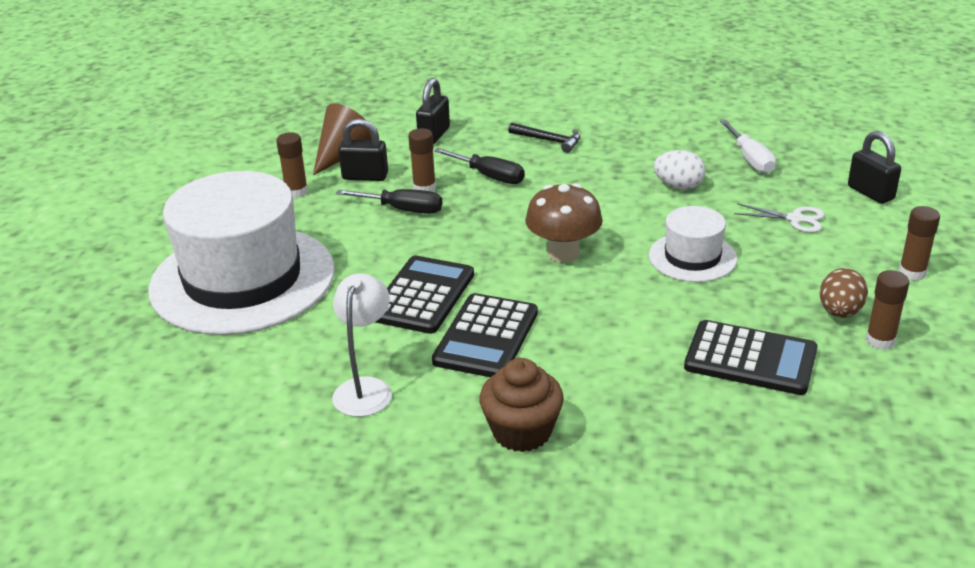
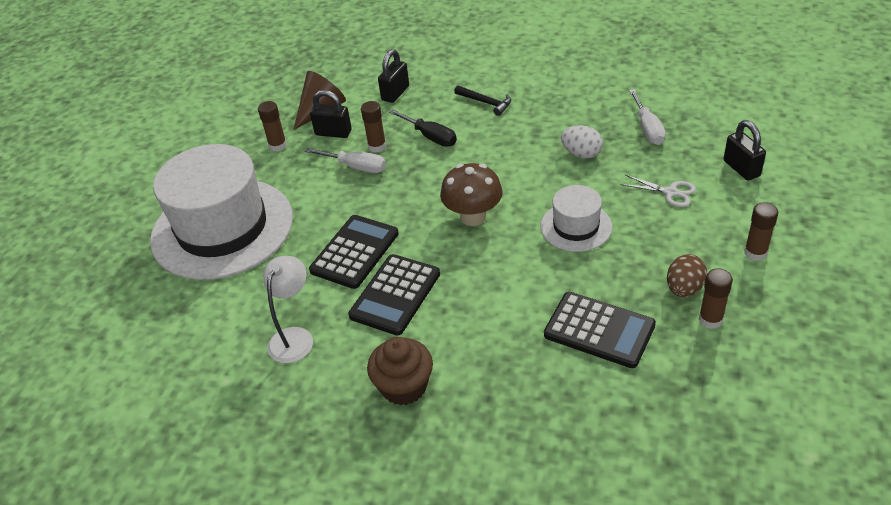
camera: 10 degrees right, 10 degrees up
(402, 209) = (356, 167): black screwdriver -> white screwdriver

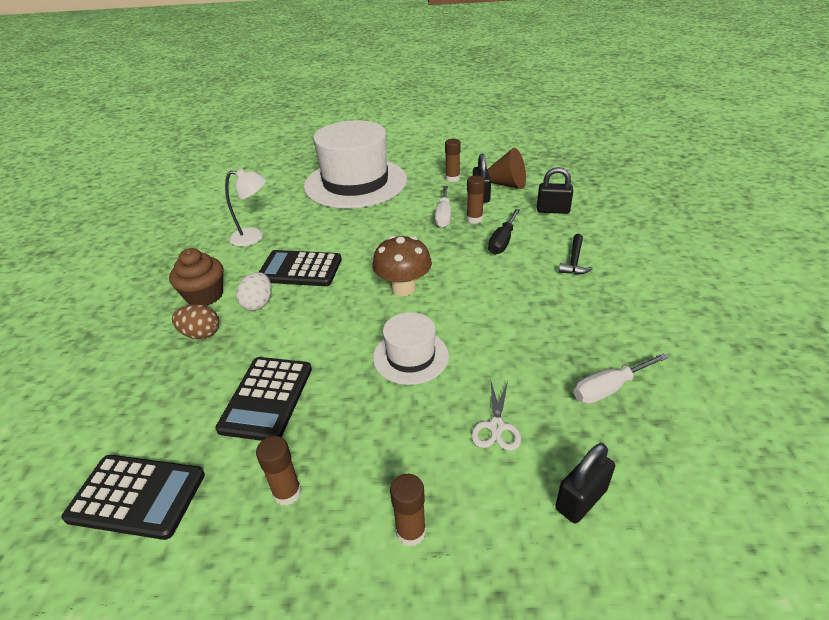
camera: 70 degrees right, 5 degrees down
(355, 252) = (344, 240): black calculator -> black calculator (137, 496)
(581, 154) = (529, 340): white egg -> white egg (258, 303)
(684, 289) = (333, 461): brown egg -> brown egg (201, 334)

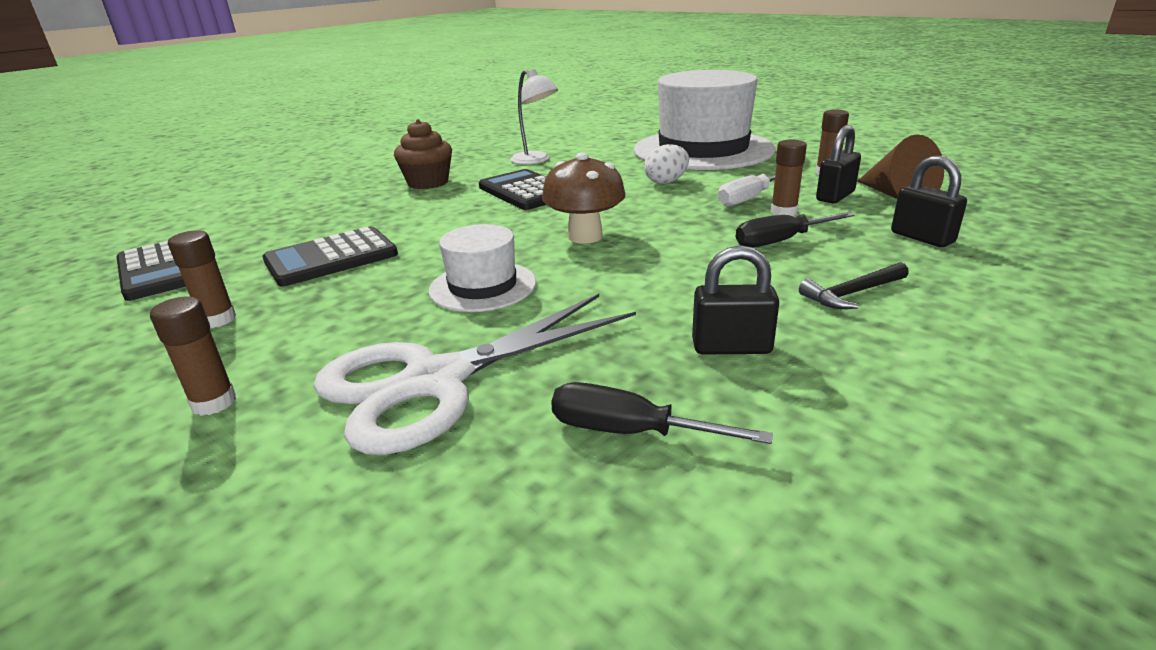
camera: 45 degrees right, 10 degrees down
(201, 334) = (378, 203): brown egg -> none
(258, 303) = (450, 200): white egg -> white egg (666, 182)
(496, 426) = (436, 381): white scissors -> white scissors, size x2.36
(581, 499) = (371, 501): black padlock -> black padlock (731, 347)
(609, 388) = (630, 432): white screwdriver -> black screwdriver

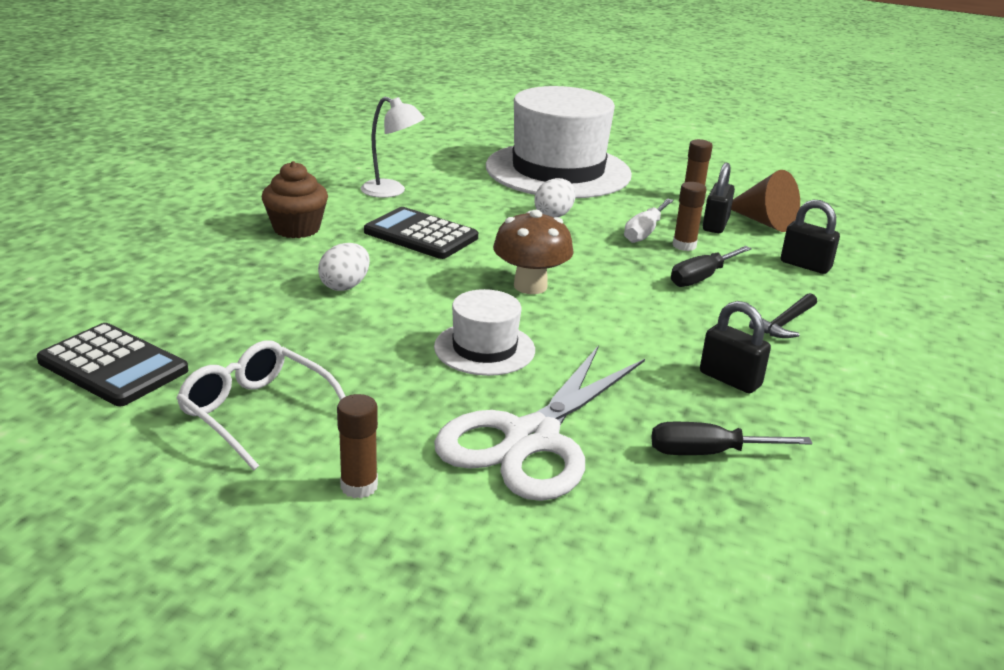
camera: 25 degrees left, 0 degrees up
(218, 319) = (257, 413): brown glue stick -> white glasses
(331, 258) = (295, 333): black calculator -> none
(417, 225) = (345, 286): none -> white egg
(731, 347) = (730, 379): black padlock -> black padlock turned 60 degrees clockwise

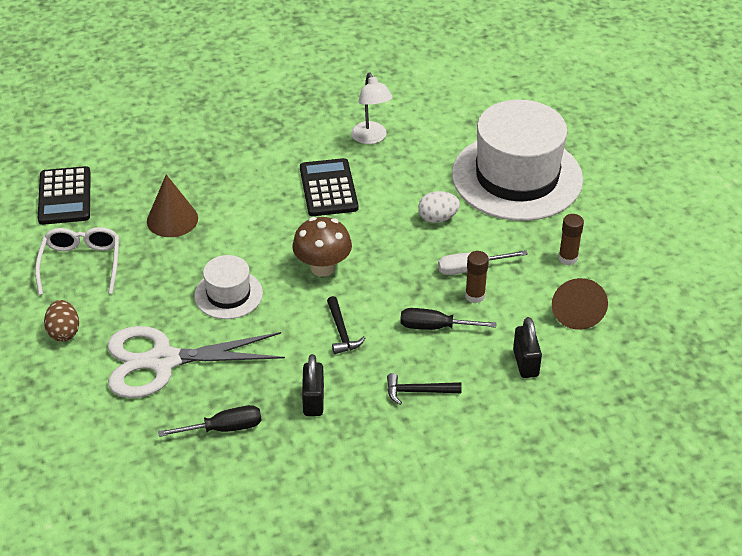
camera: 50 degrees right, 15 degrees up
(296, 229) = (269, 143): brown cupcake -> none
(301, 323) = (172, 219): none -> brown cone
(345, 286) = (229, 205): white egg -> none
(359, 486) = (64, 332): brown glue stick -> brown egg
(642, 319) = (341, 331): none -> black hammer
(709, 453) = (224, 428): black screwdriver -> black screwdriver turned 120 degrees clockwise
(715, 225) = (533, 292): black padlock -> none

